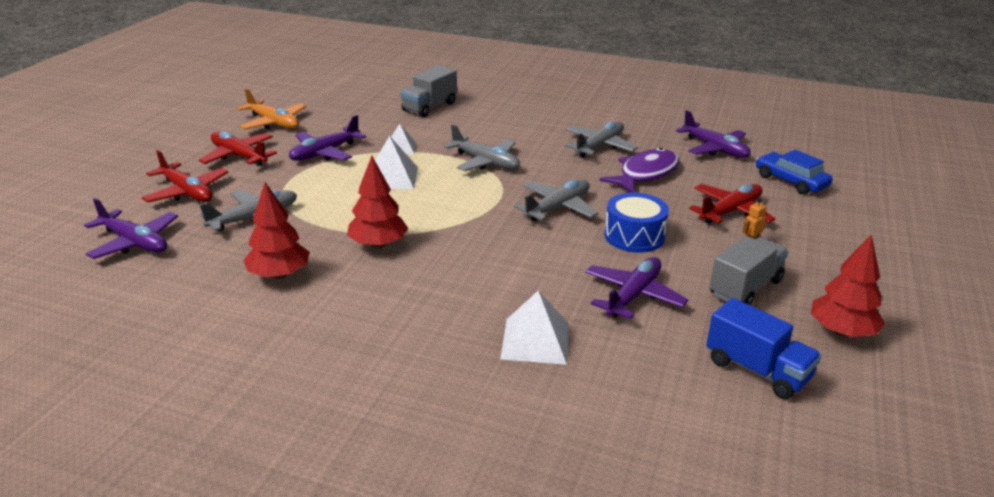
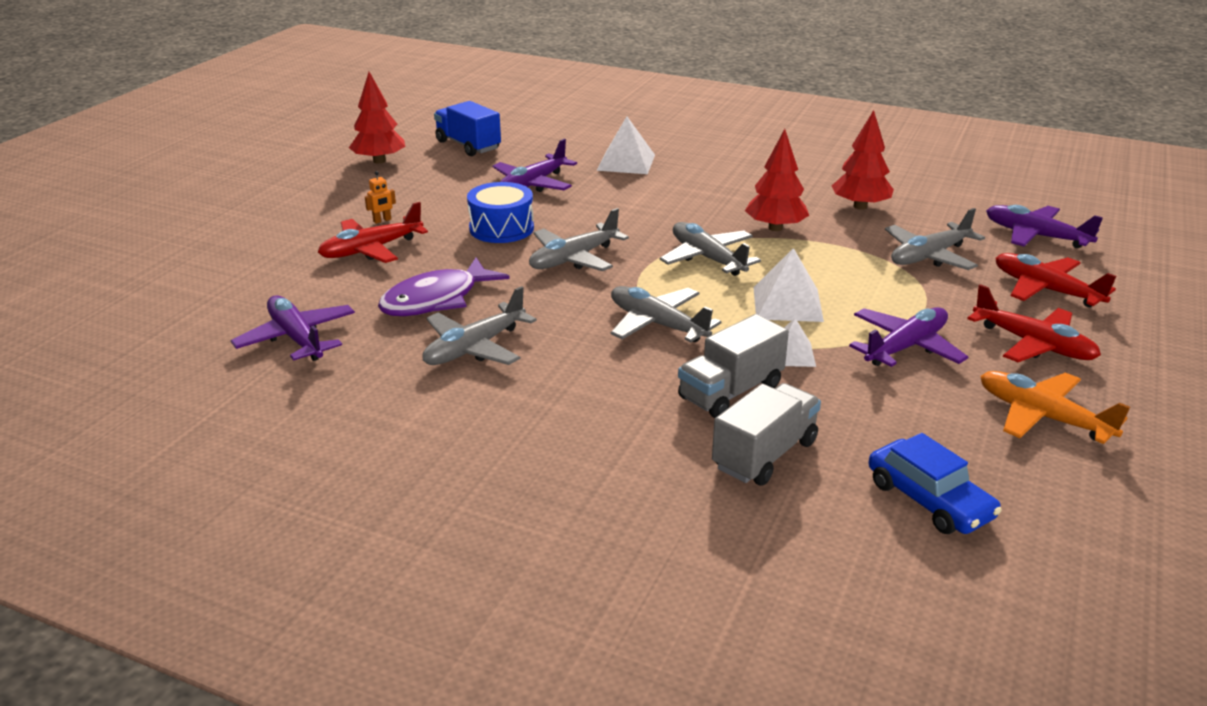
camera: 175 degrees left, 0 degrees up
(446, 211) = (707, 258): none -> grey plane
(745, 288) = (427, 187): grey truck -> grey truck (730, 392)
(791, 181) = (250, 284): blue car -> blue car (929, 500)

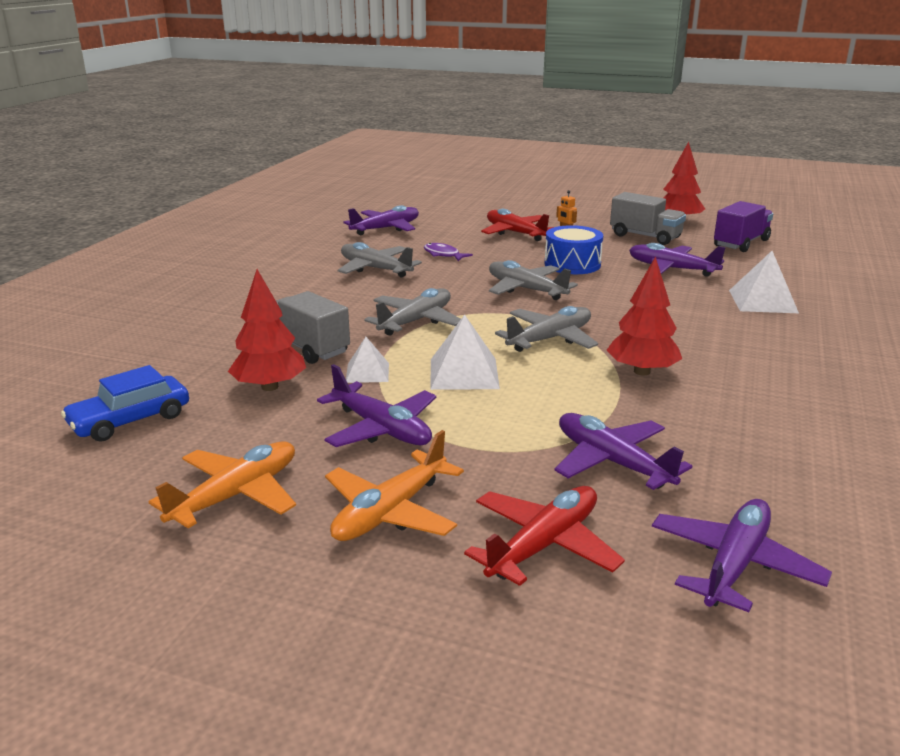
camera: 85 degrees right, 5 degrees down
(436, 300) = (443, 255): purple fish -> purple fish, size x0.53
(468, 145) = (741, 243): blue truck -> purple truck
(764, 455) = (216, 359): grey truck -> grey truck (645, 236)
(860, 206) = (743, 424): red tree -> red tree (270, 387)
(929, 256) = (612, 462): grey plane -> purple plane
(1033, 344) = (390, 512): red plane -> orange plane

